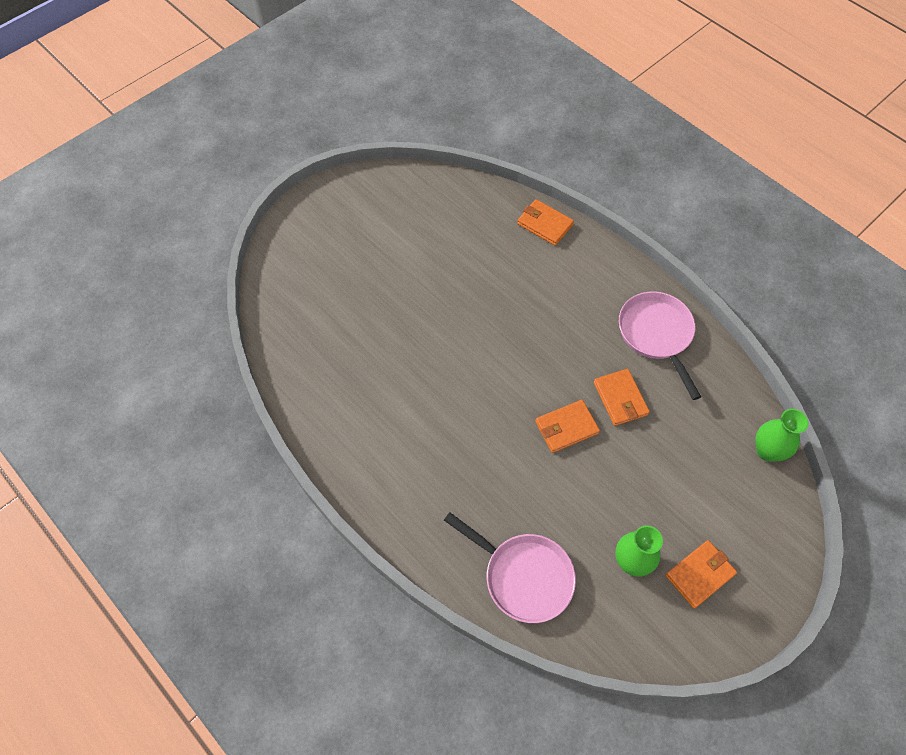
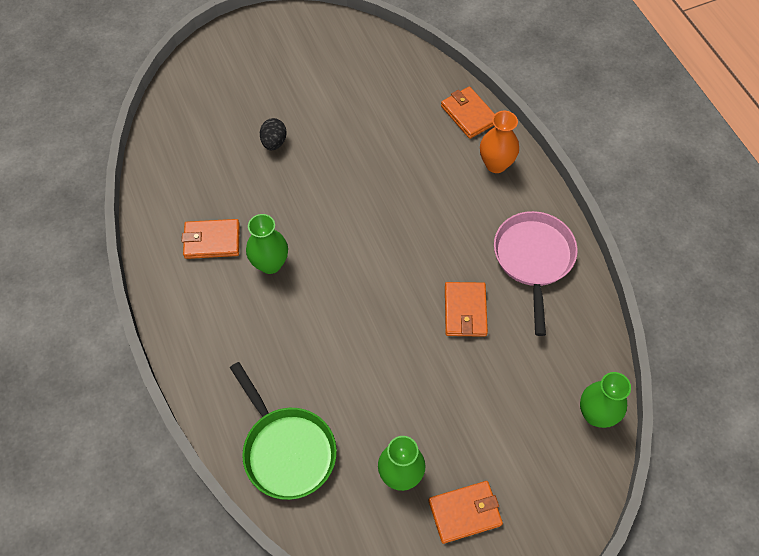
camera: 20 degrees right, 0 degrees up
(383, 301) = (274, 142): none -> black egg
(431, 413) = (270, 264): none -> green vase
(523, 576) = (286, 450): pink pan -> green pan
(566, 427) = (397, 321): orange wallet -> orange wallet (212, 241)
(587, 261) = (496, 164): none -> orange vase

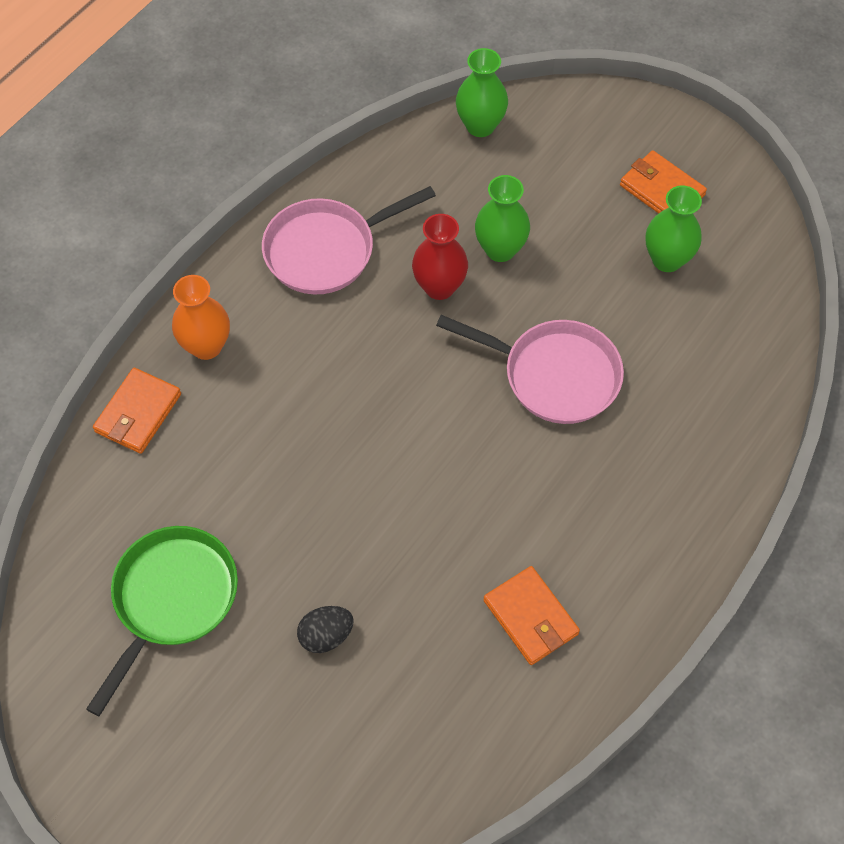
camera: 120 degrees left, 0 degrees up
(270, 264) = (516, 525): green vase -> green vase (500, 249)
(286, 450) = (722, 375): green pan -> green pan (171, 600)
(355, 342) = (554, 375): none -> pink pan
(465, 311) = (439, 287): orange wallet -> red vase

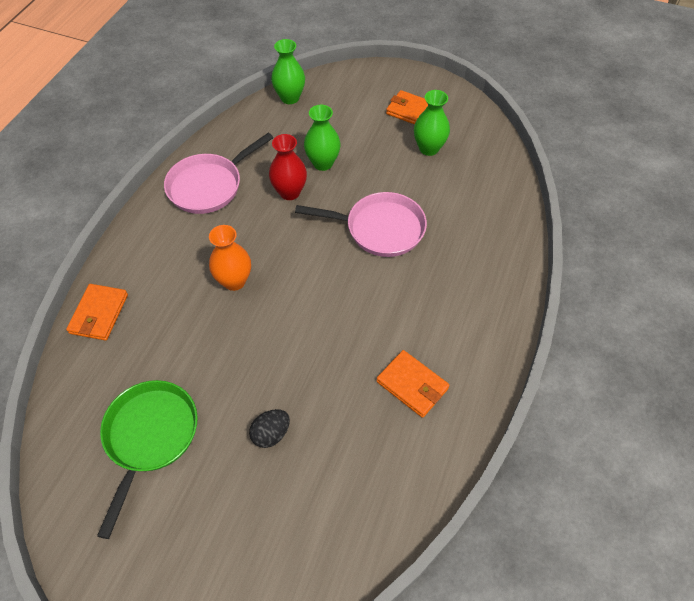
camera: 15 degrees left, 5 degrees down
(206, 346) = (139, 260): orange vase -> orange vase (234, 281)

